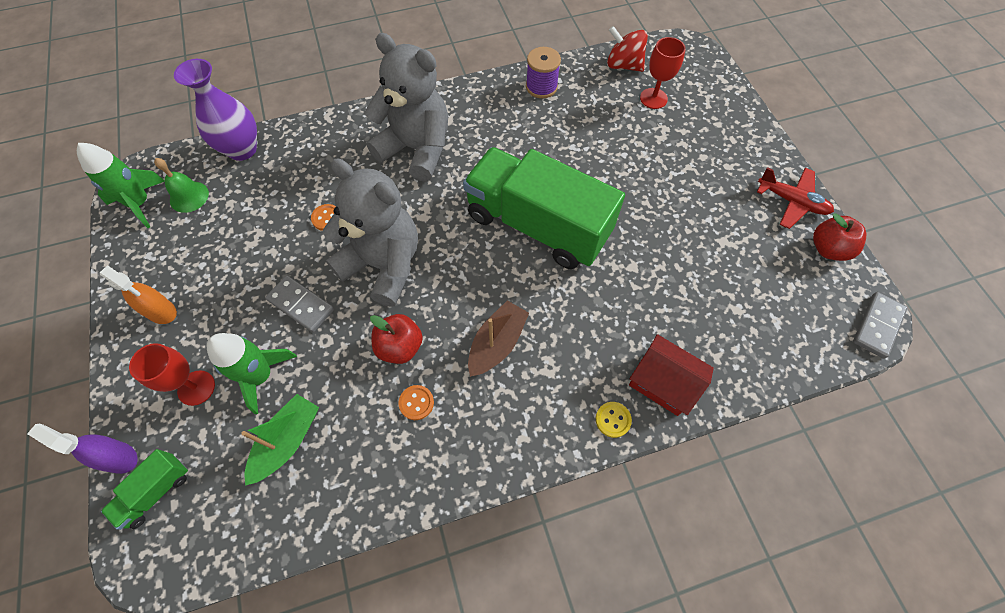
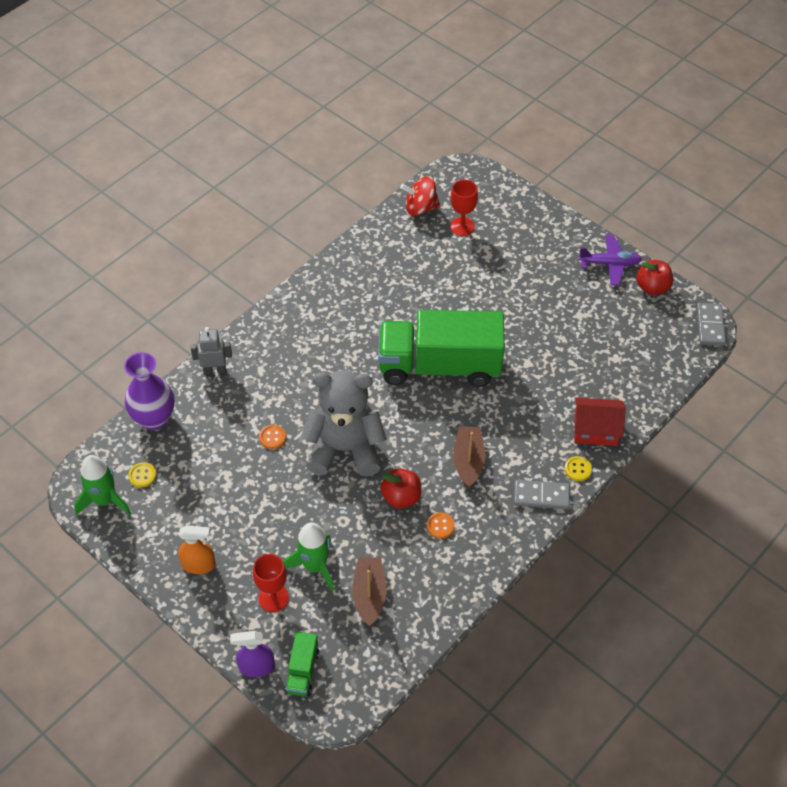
camera: 30 degrees left, 10 degrees down
(189, 196) = (142, 475): green bell -> yellow button
(287, 441) = (369, 594): green boat -> brown boat
(301, 305) = (304, 507): grey domino -> grey domino (541, 496)
(327, 130) = (214, 370): none -> grey robot
(416, 149) = (302, 351): grey teddy bear -> none
(541, 87) = (366, 255): purple spool -> none
(791, 201) = (609, 264): red plane -> purple plane

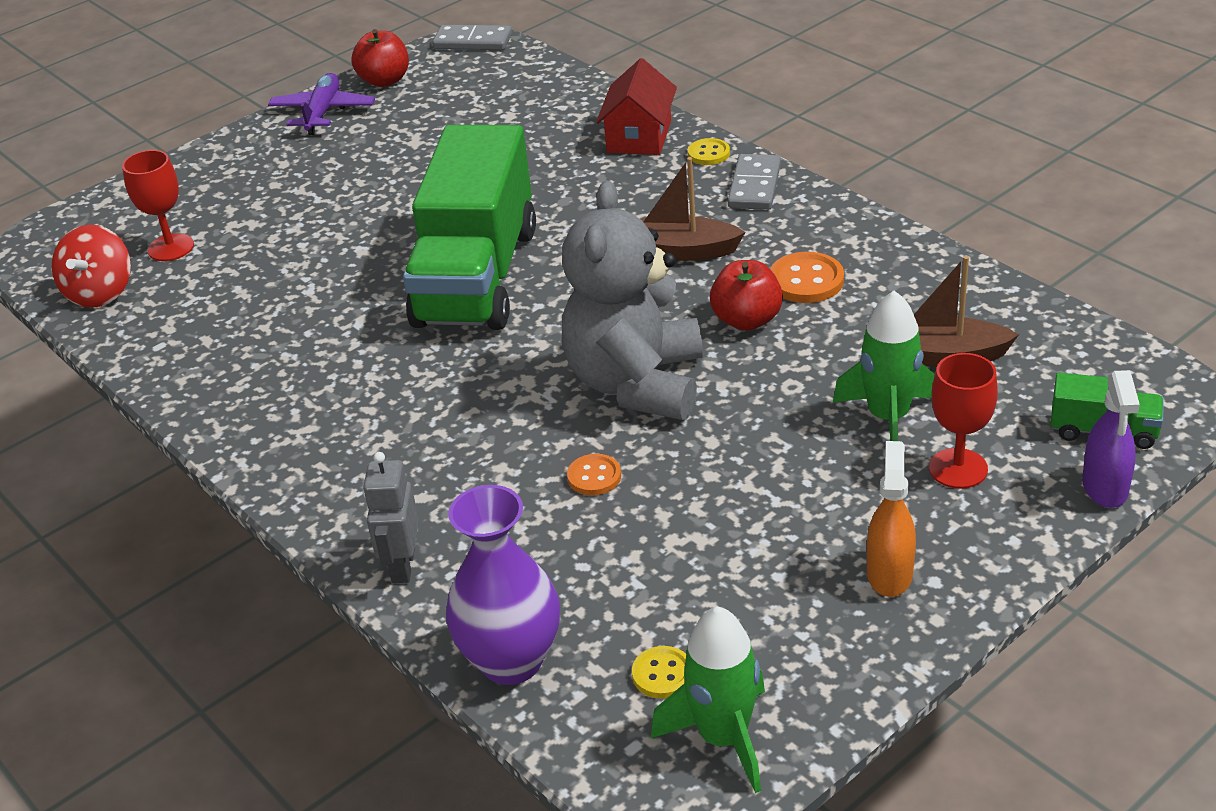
camera: 80 degrees left, 15 degrees down
(440, 526) = (806, 280): orange button -> orange button, size x1.57

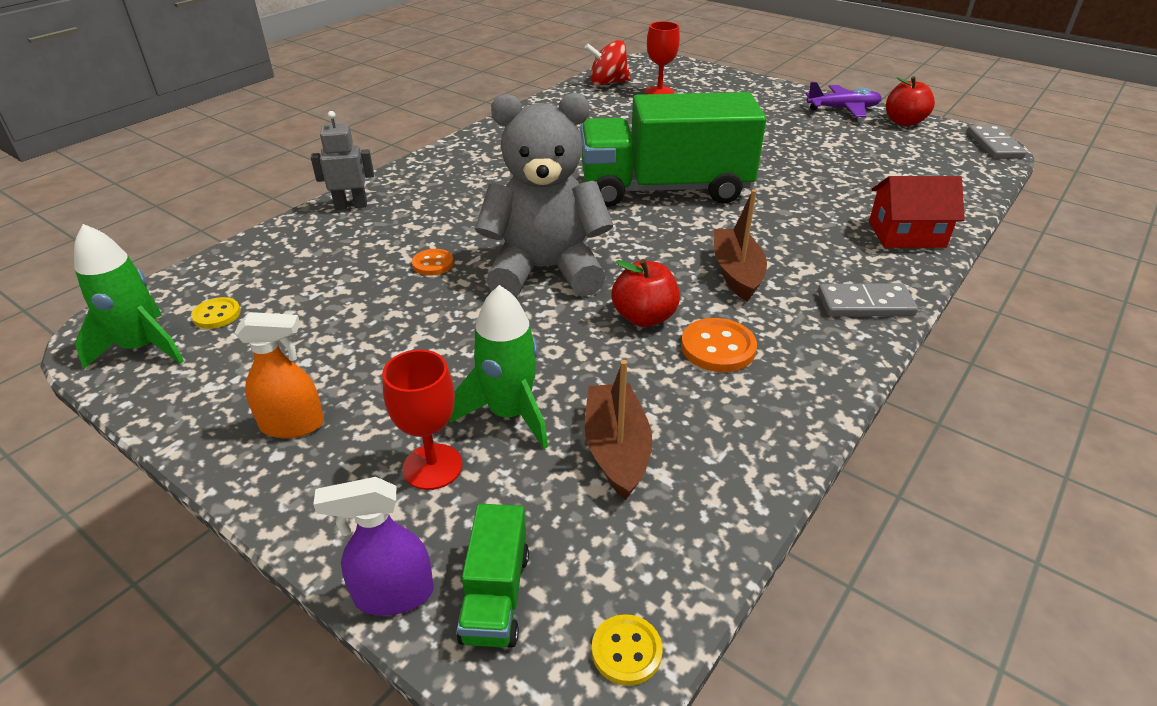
camera: 75 degrees right, 0 degrees up
(511, 661) = (252, 254): purple vase -> none
(708, 153) = (904, 273): yellow button -> yellow button (626, 651)

